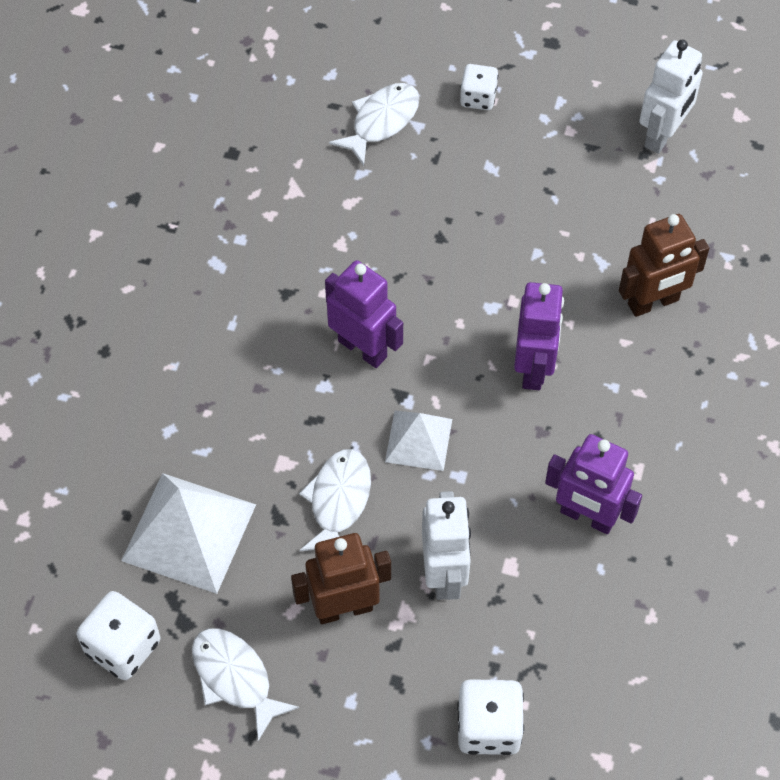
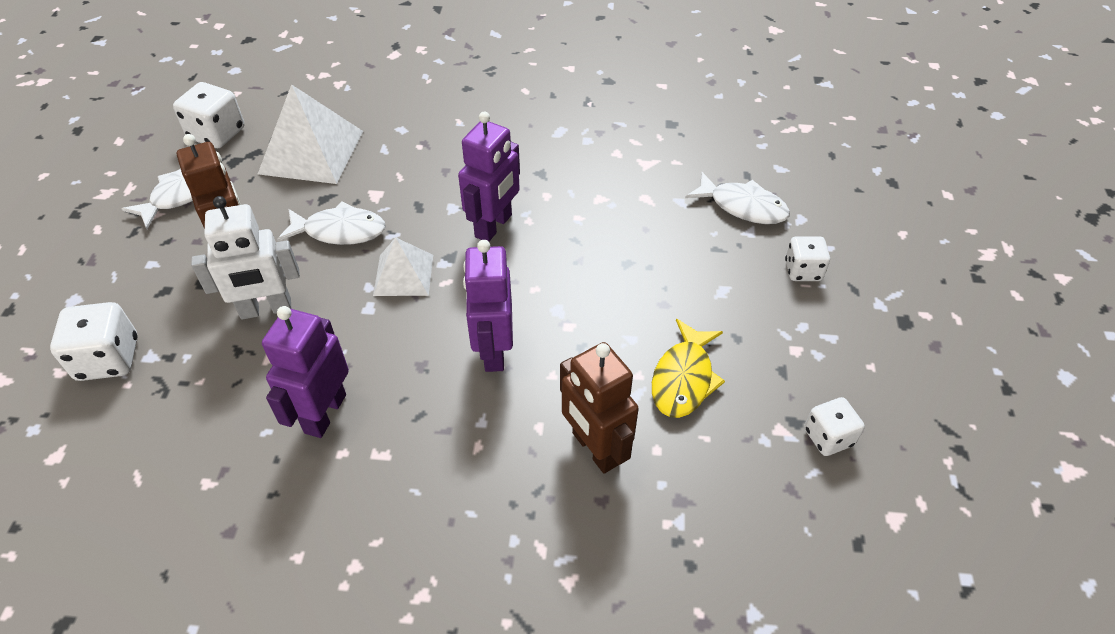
camera: 80 degrees right, 10 degrees down
(534, 368) = (493, 351): purple robot -> purple robot turned 90 degrees clockwise
(589, 221) = (683, 378): none -> yellow fish
(663, 135) = (828, 437): white robot -> white dice

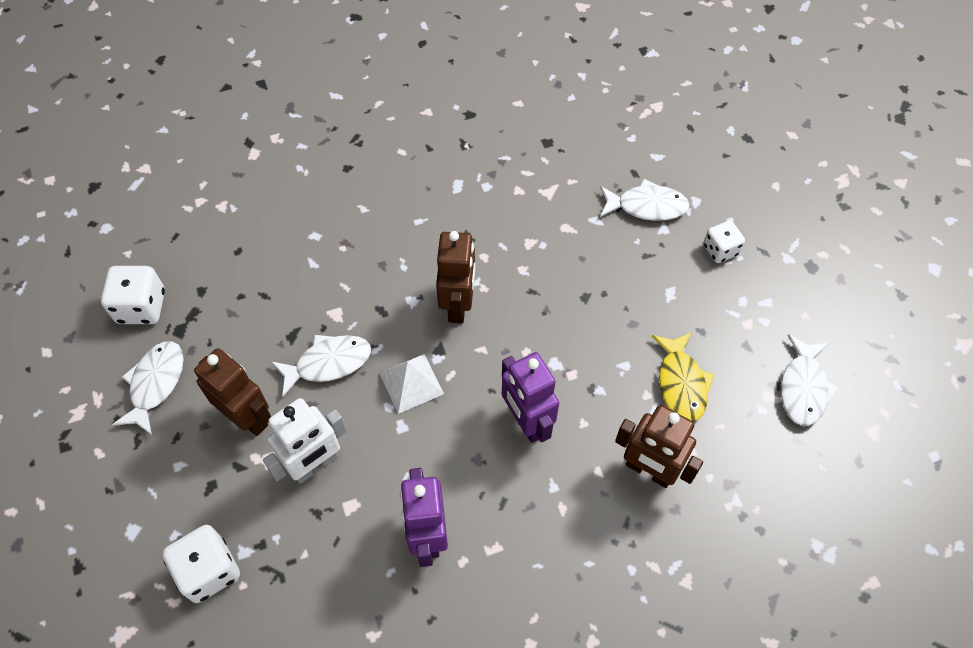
camera: 25 degrees left, 10 degrees up
(311, 152) = (247, 292): white pyramid -> none
(494, 226) = (458, 305): purple robot -> brown robot
(828, 437) = (803, 388): white dice -> white fish

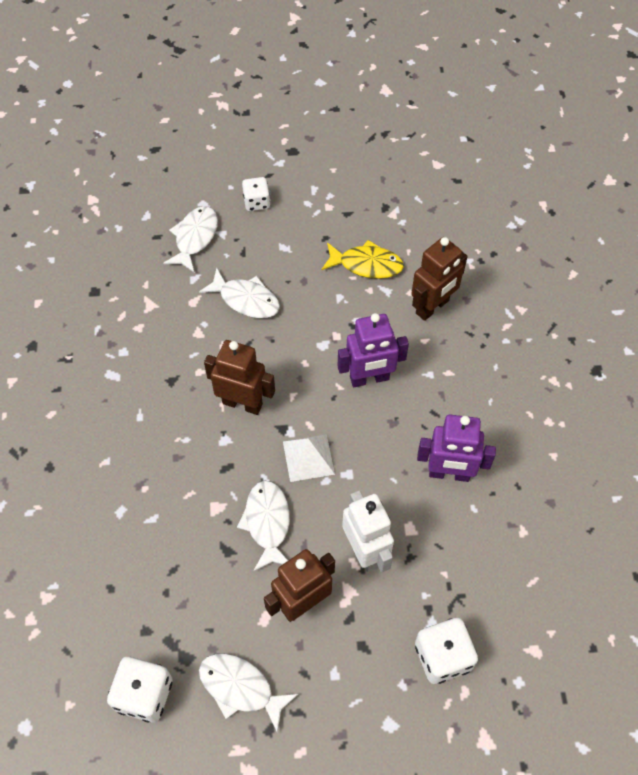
camera: 75 degrees left, 0 degrees up
(803, 388) = (392, 191): white fish -> white fish (246, 300)

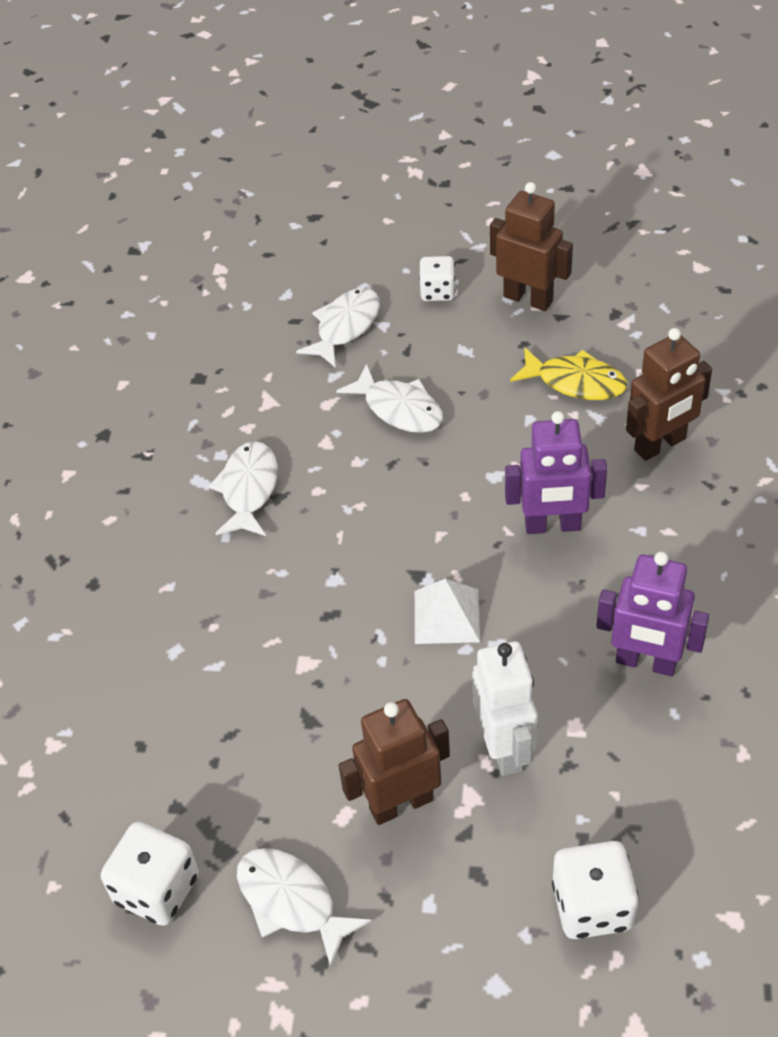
camera: 15 degrees right, 10 degrees down
(242, 403) = (368, 536): brown robot -> brown robot (528, 299)
(267, 523) = (372, 692): white fish -> white fish (248, 489)

